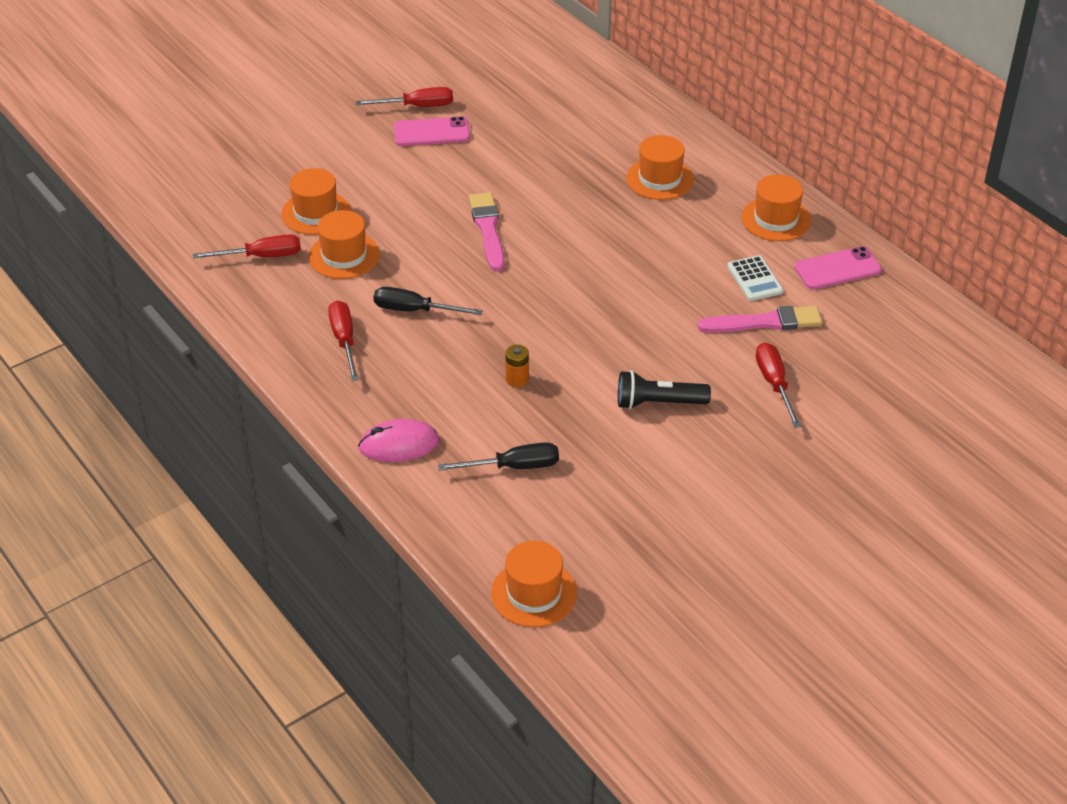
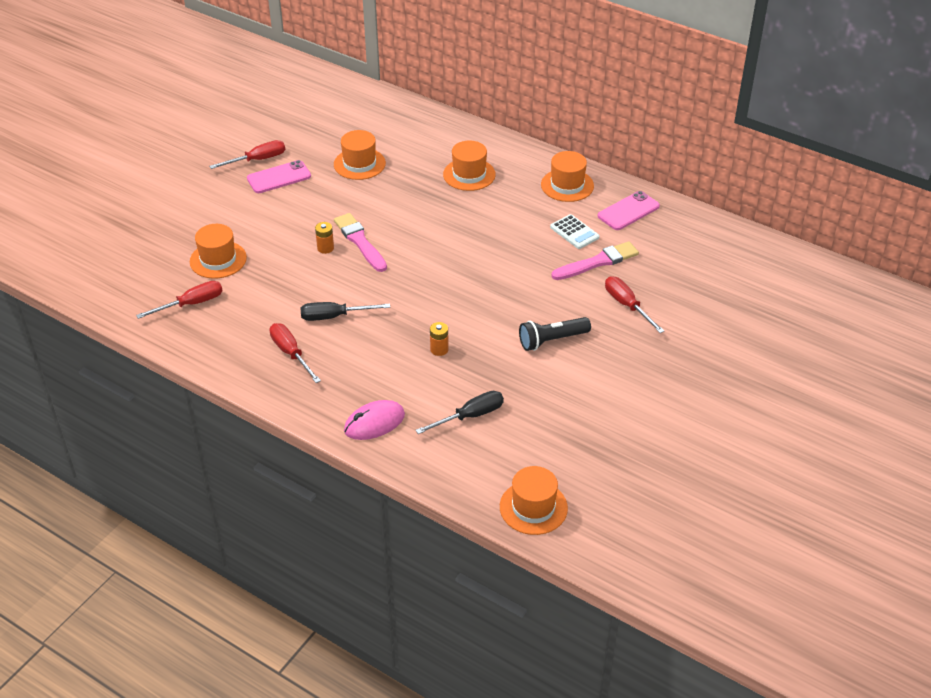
camera: 20 degrees left, 0 degrees up
(344, 256) = (257, 288): orange hat -> orange hat (359, 164)
(444, 228) = (325, 248): none -> orange battery

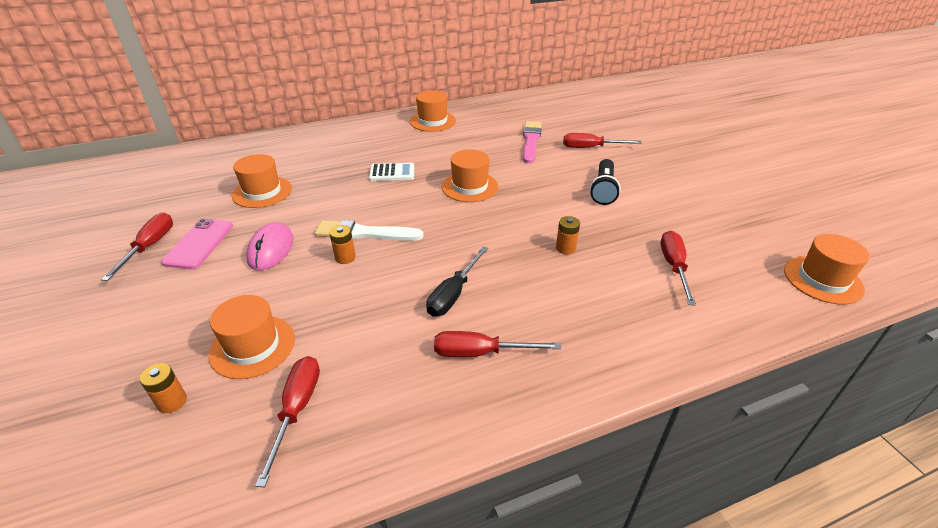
camera: 55 degrees left, 5 degrees down
(161, 257) = (172, 402): none -> orange battery
(360, 241) = (365, 233): pink brush -> white brush
(374, 423) = (646, 334): pink mouse -> pink mouse (271, 249)
(469, 174) = (361, 150): orange hat -> orange hat (470, 187)
(470, 416) = (673, 266): black screwdriver -> red screwdriver
(574, 232) = (487, 137): white calculator -> white calculator (392, 173)
(628, 211) = (490, 112): pink phone -> none

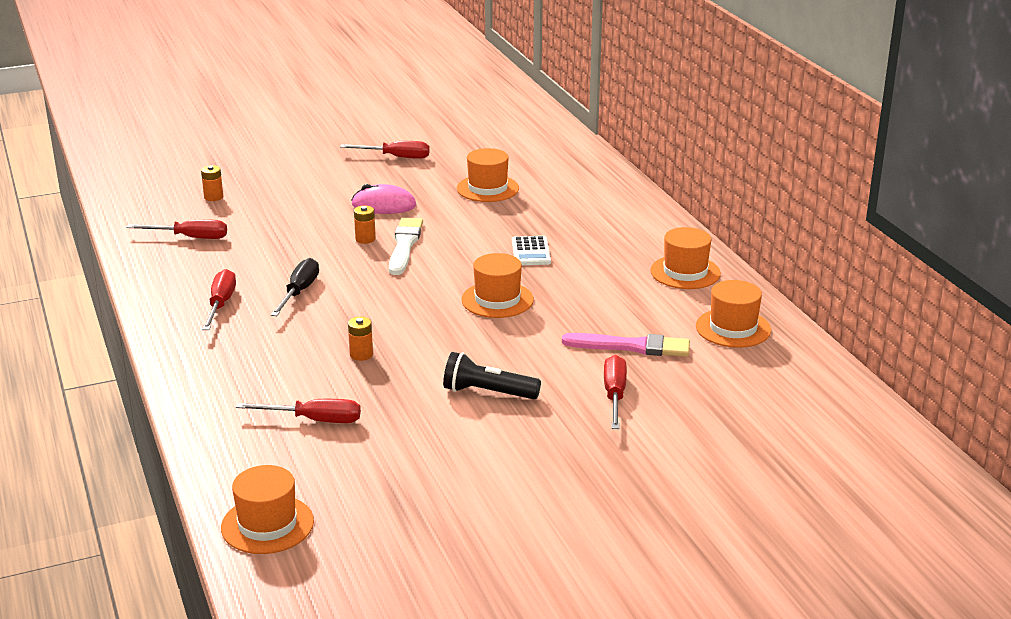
camera: 90 degrees right, 10 degrees down
(199, 244) = (397, 175): pink phone -> none
(252, 346) = (258, 215): orange hat -> orange hat (733, 328)
(453, 294) = (299, 292): black screwdriver -> black screwdriver turned 75 degrees clockwise

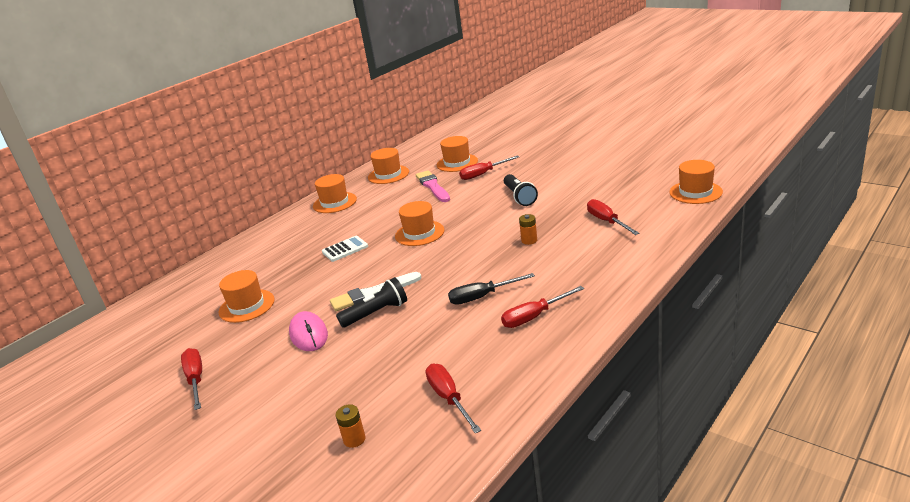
camera: 115 degrees left, 0 degrees up
(365, 239) = (376, 313): orange battery -> black flashlight
(696, 390) = (457, 163): none -> orange hat

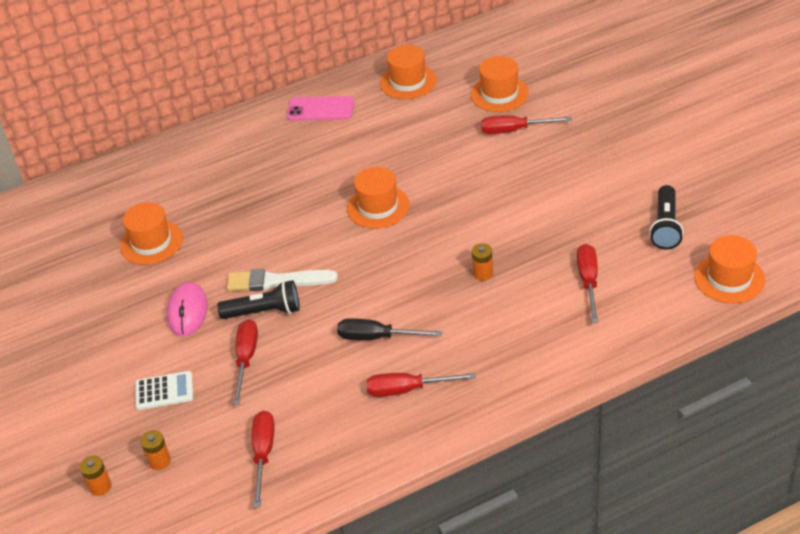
camera: 25 degrees right, 15 degrees up
(196, 379) = (64, 323): red screwdriver -> red screwdriver (246, 359)
(307, 481) = (100, 486): none -> orange battery
(334, 203) = (320, 109): orange hat -> pink phone
(345, 249) = (288, 198): white calculator -> white calculator (164, 391)
(433, 186) = (443, 128): pink brush -> none
(519, 197) = (525, 193): black flashlight -> black flashlight (666, 226)

